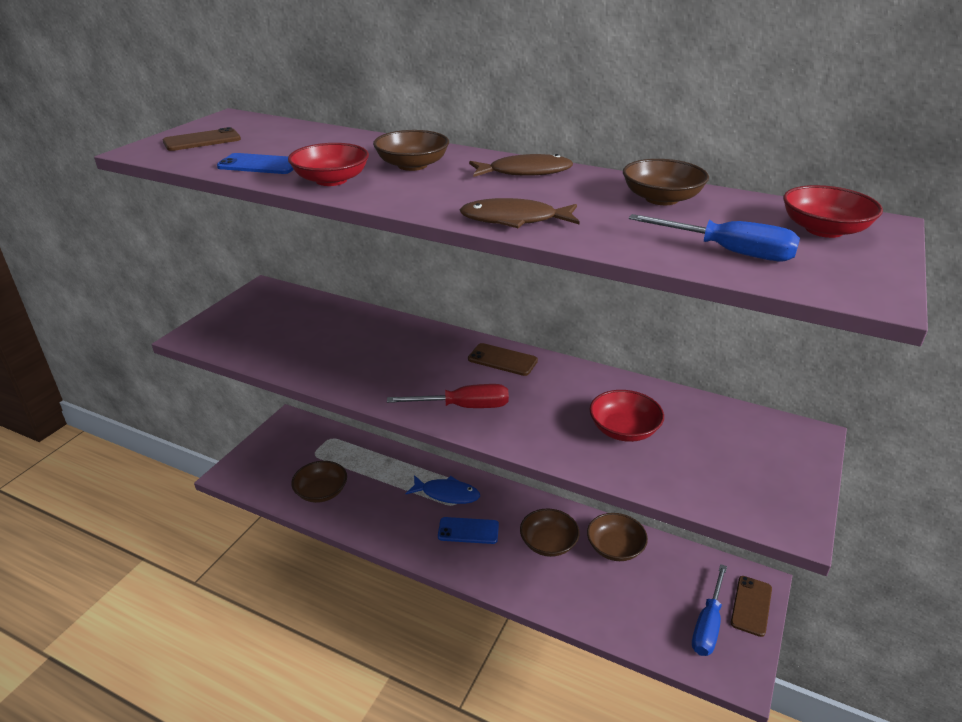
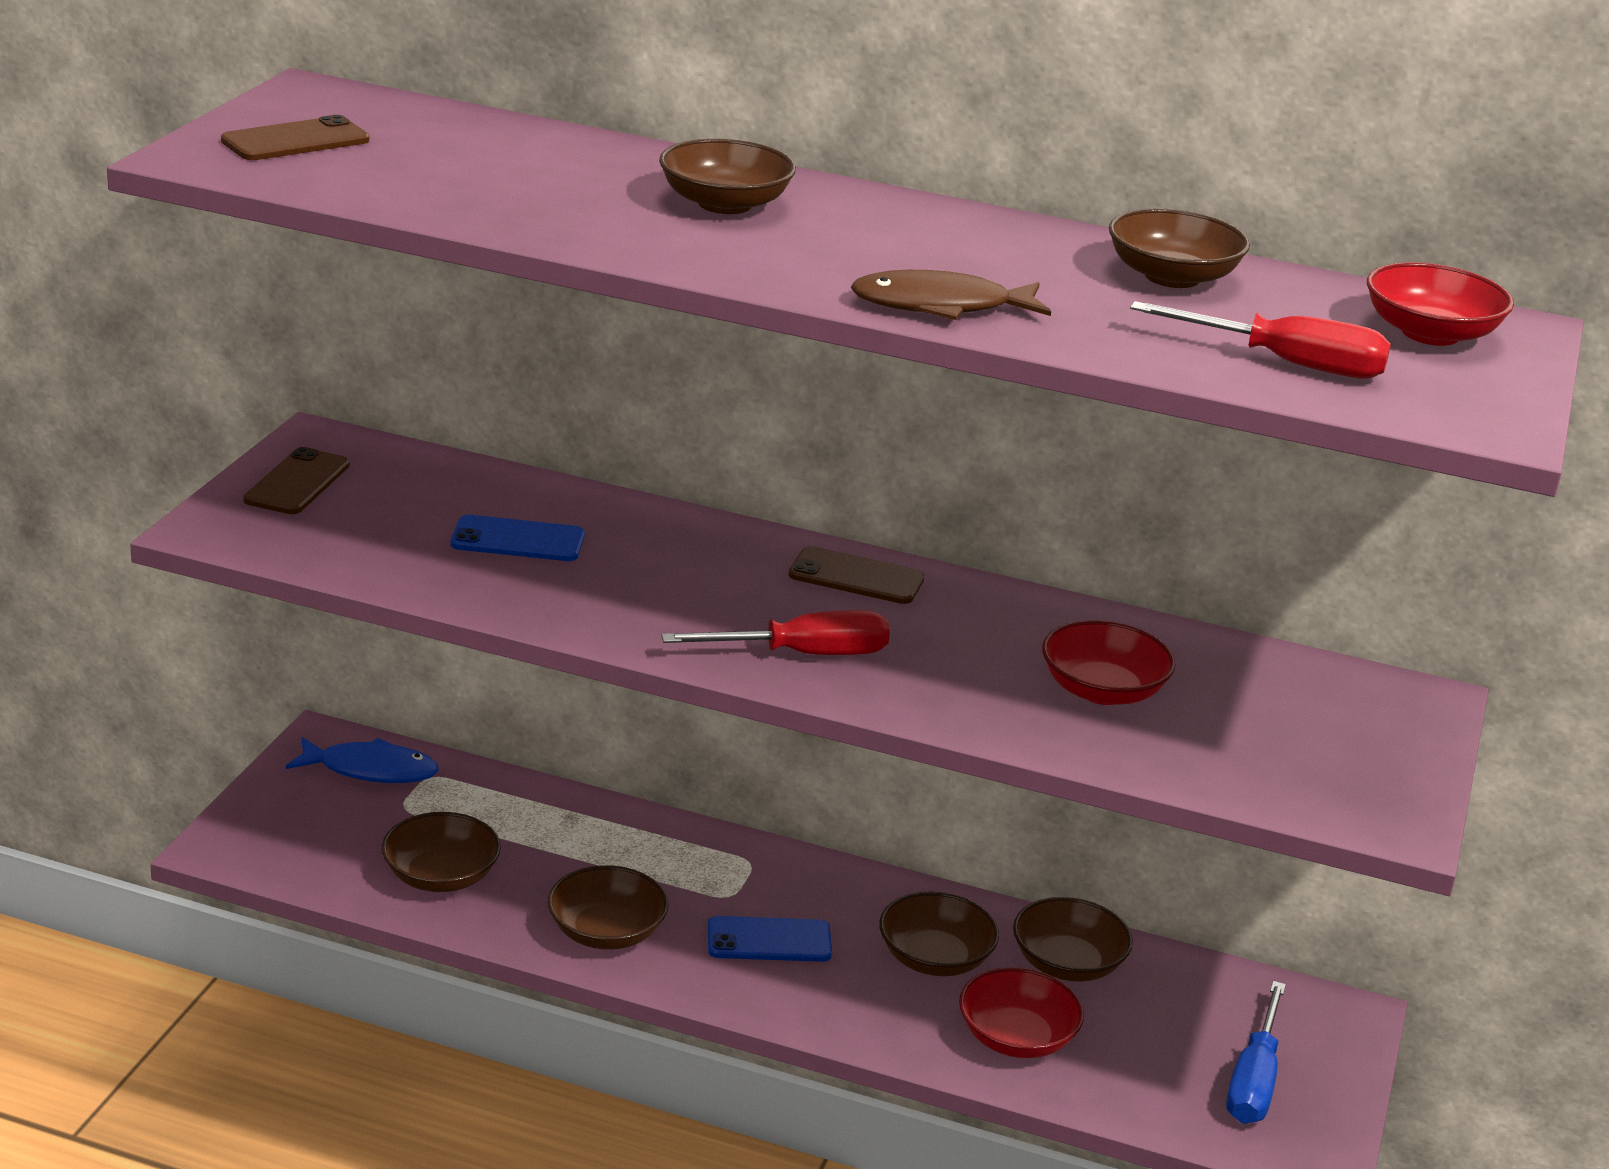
camera: 10 degrees left, 5 degrees down
(259, 165) = (443, 194): blue phone -> blue phone (518, 540)
(331, 180) = (594, 228): red bowl -> red bowl (1016, 1038)
(391, 524) = (606, 932): none -> brown bowl
(447, 494) = (711, 877): blue fish -> blue fish (370, 770)
(525, 172) = (930, 223): brown fish -> none
(729, 252) = (1286, 363): blue screwdriver -> red screwdriver
(751, 606) = (1332, 1050): brown phone -> brown phone (297, 482)

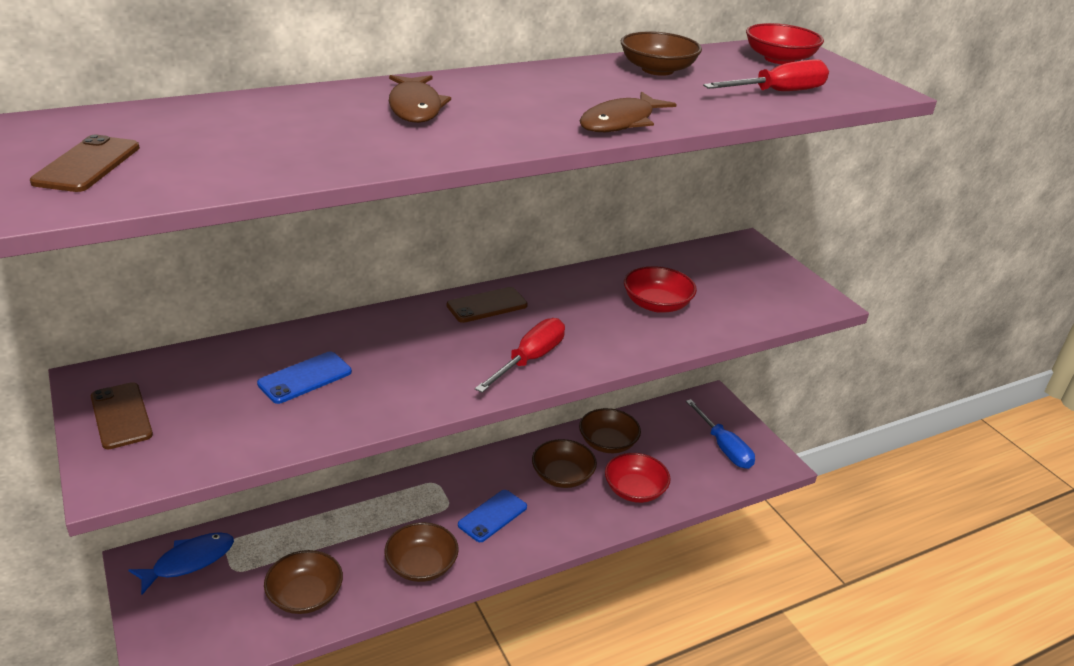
camera: 45 degrees left, 5 degrees up
(724, 204) = (415, 107): brown bowl -> brown fish

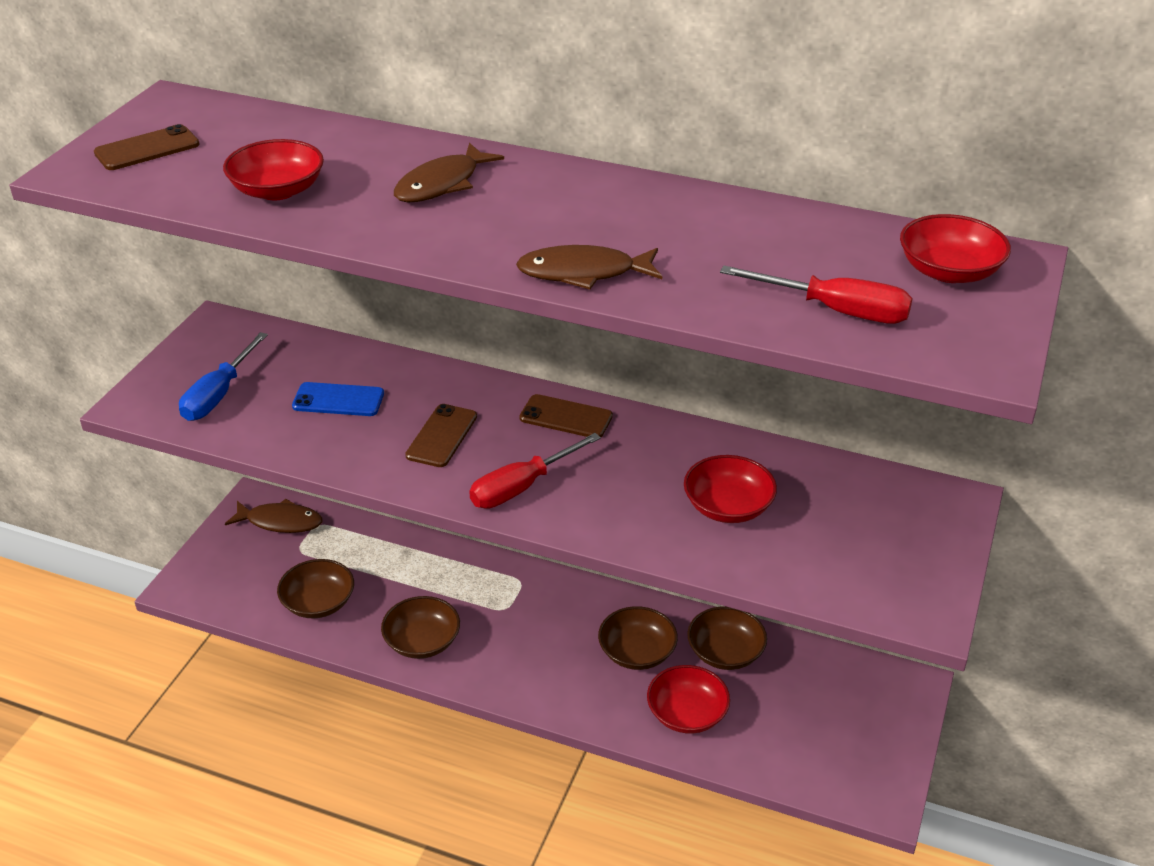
camera: 50 degrees right, 5 degrees up
(121, 416) = (197, 361): brown phone -> brown phone (442, 436)
(189, 561) = (280, 522): blue fish -> brown fish
(292, 151) = (277, 190): none -> red bowl
(492, 516) = (528, 643): blue phone -> none
(529, 359) = (522, 487): red screwdriver -> red screwdriver turned 150 degrees clockwise
(657, 70) = (760, 229): brown bowl -> none
(724, 447) = (845, 741): blue screwdriver -> blue screwdriver (219, 395)

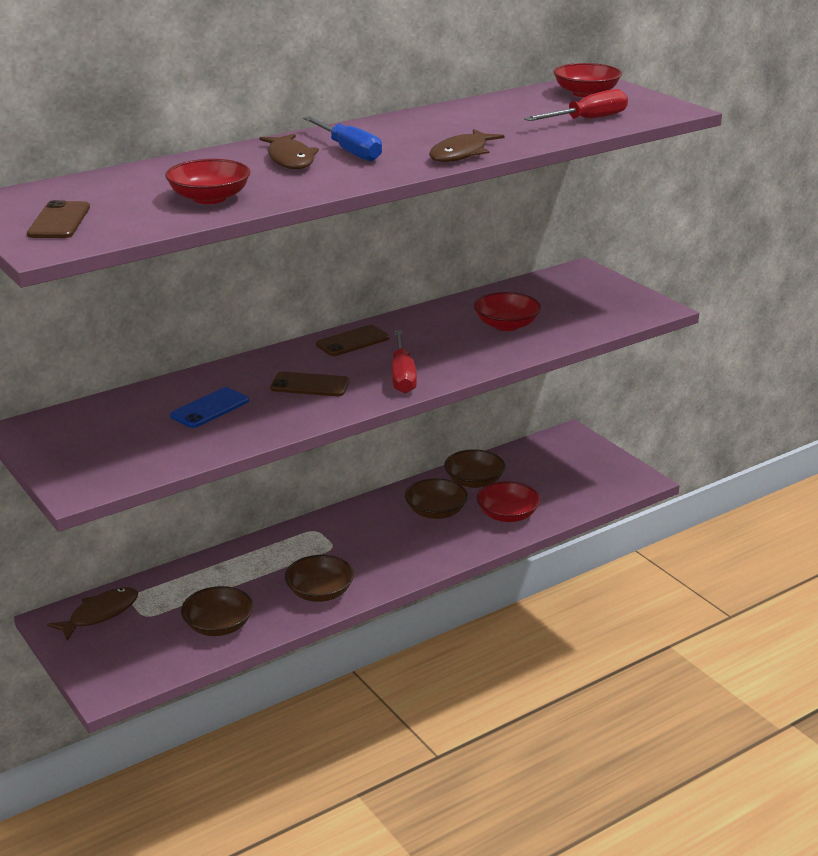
camera: 55 degrees left, 10 degrees down
(219, 395) = (125, 451): blue screwdriver -> blue screwdriver (349, 151)
(442, 436) = (310, 385): brown phone -> brown phone turned 45 degrees counterclockwise

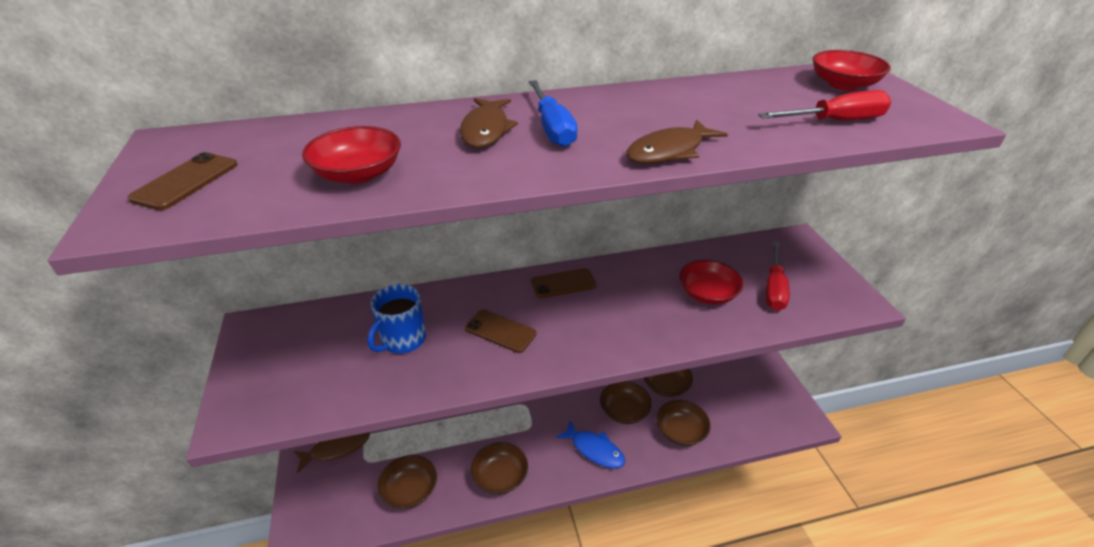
camera: 20 degrees right, 10 degrees up
(210, 408) = (403, 340): blue phone -> blue mug
(402, 376) = (586, 340): red screwdriver -> red screwdriver (774, 288)
(417, 549) = (594, 449): none -> blue fish
(507, 515) = (680, 431): red bowl -> brown bowl

